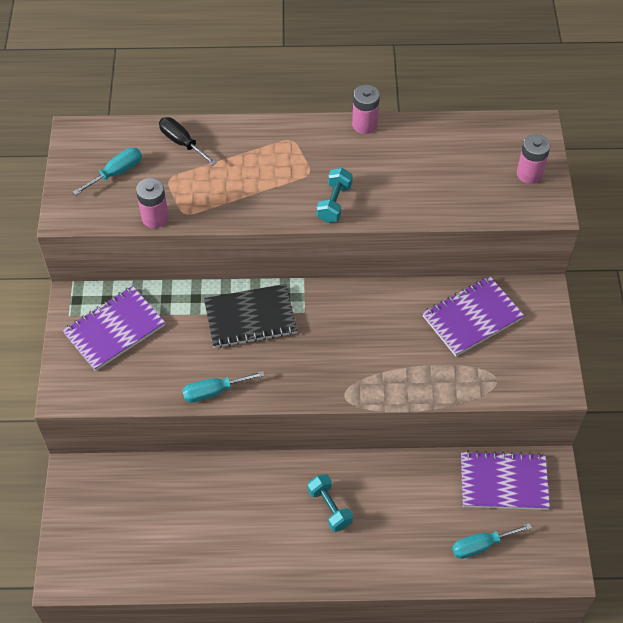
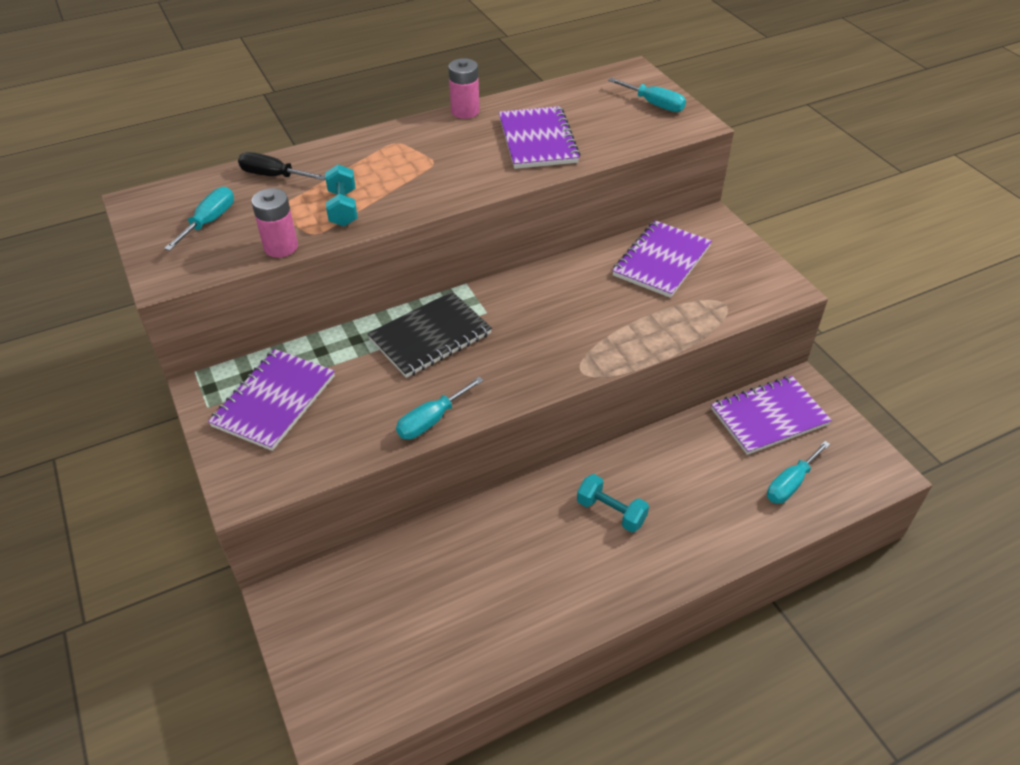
camera: 25 degrees left, 10 degrees down
(334, 203) = (478, 178): turquoise dumbbell -> turquoise dumbbell (343, 208)
(405, 179) = (538, 140): none -> purple notebook
(529, 174) = (654, 104): pink battery -> turquoise screwdriver

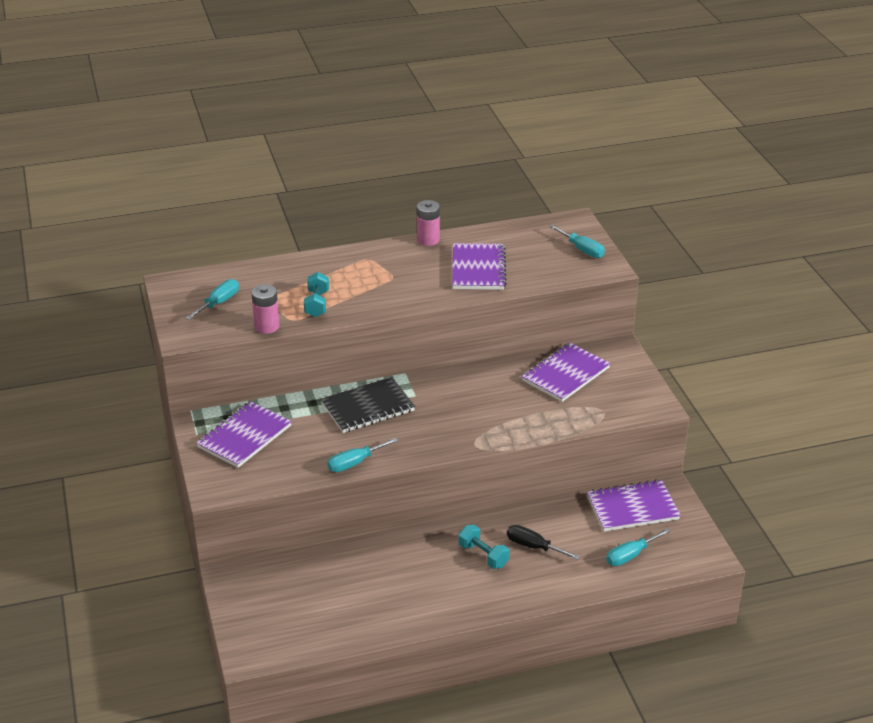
camera: 10 degrees right, 10 degrees down
(273, 176) = (270, 274): black screwdriver -> black screwdriver (533, 547)

